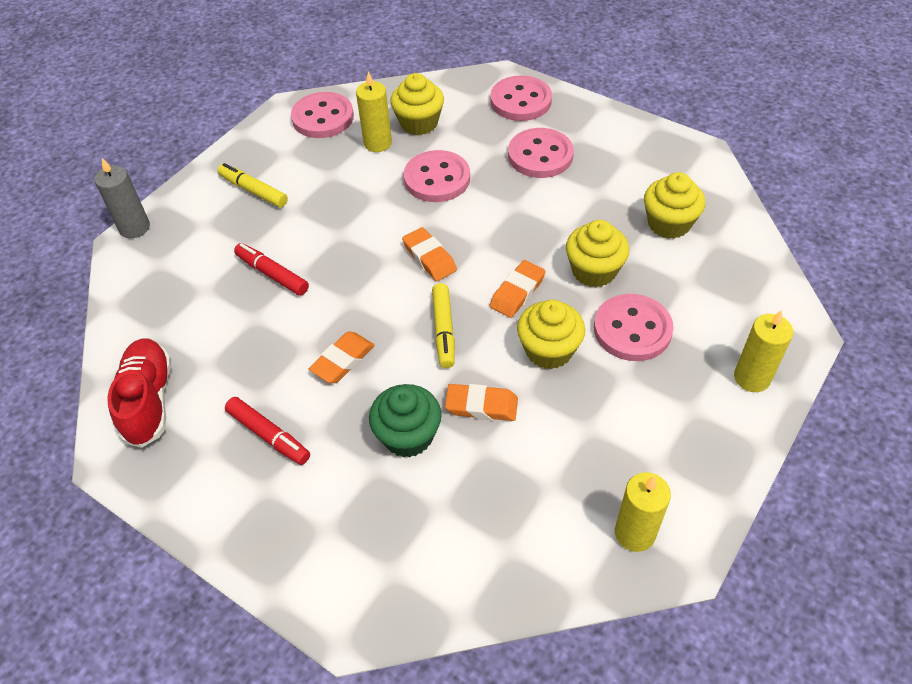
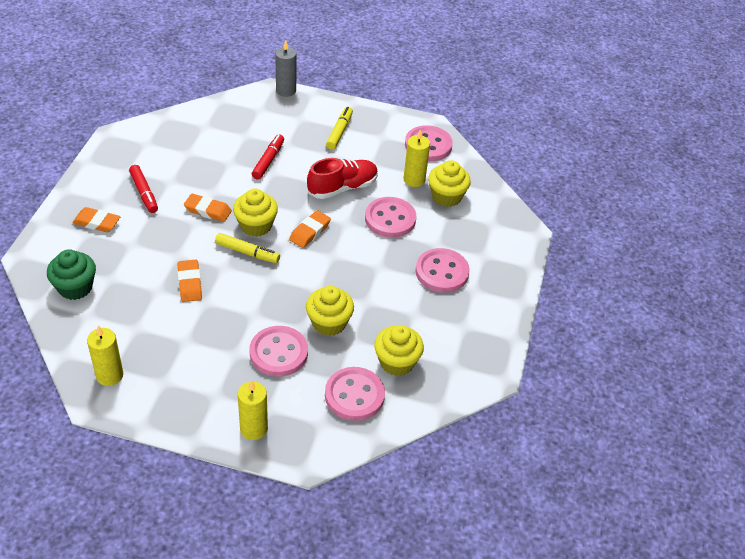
camera: 65 degrees right, 5 degrees down
(148, 400) = (156, 138): red shoe -> red shoe (342, 188)
(268, 435) = (144, 193): red marker -> red marker turned 45 degrees counterclockwise
(408, 436) = (158, 253): green cupcake -> green cupcake (75, 287)
(444, 330) = (247, 252): yellow marker -> yellow marker turned 135 degrees counterclockwise
(517, 292) = (293, 283): orange eraser -> orange eraser (97, 222)
(520, 101) = (502, 249): pink button -> pink button (354, 395)
(549, 350) = (246, 309): yellow cupcake -> yellow cupcake (256, 225)

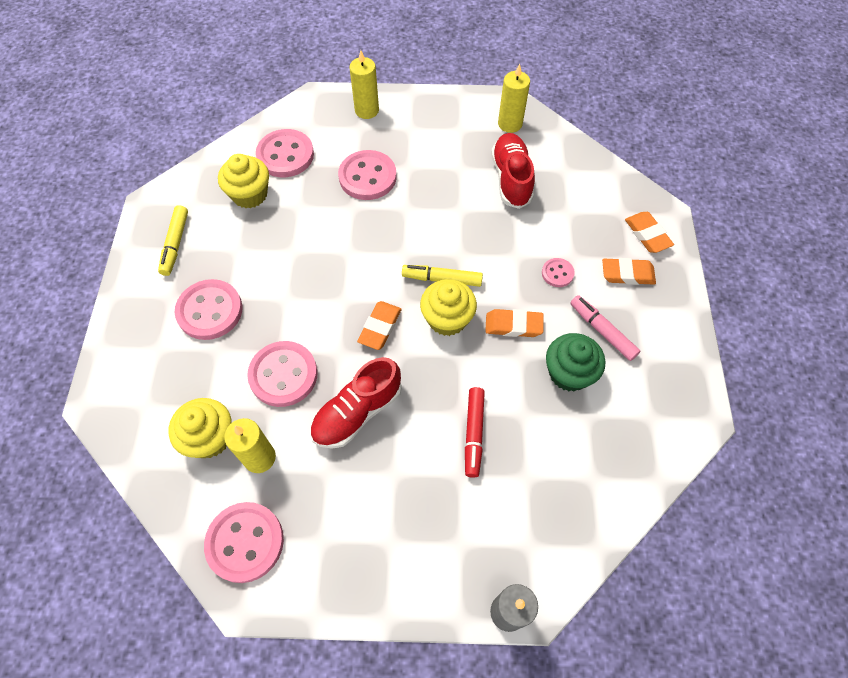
camera: 170 degrees right, 15 degrees up
(75, 287) = (595, 194): green cupcake -> green cupcake (569, 373)
(143, 319) = (511, 178): none -> red shoe
(144, 193) = (602, 331): red marker -> pink marker
(152, 235) = (557, 273): none -> pink button
(189, 283) = (486, 226): orange eraser -> orange eraser (647, 234)
(329, 323) = (326, 218): yellow cupcake -> none
(339, 132) = (390, 530): yellow marker -> yellow marker (175, 244)

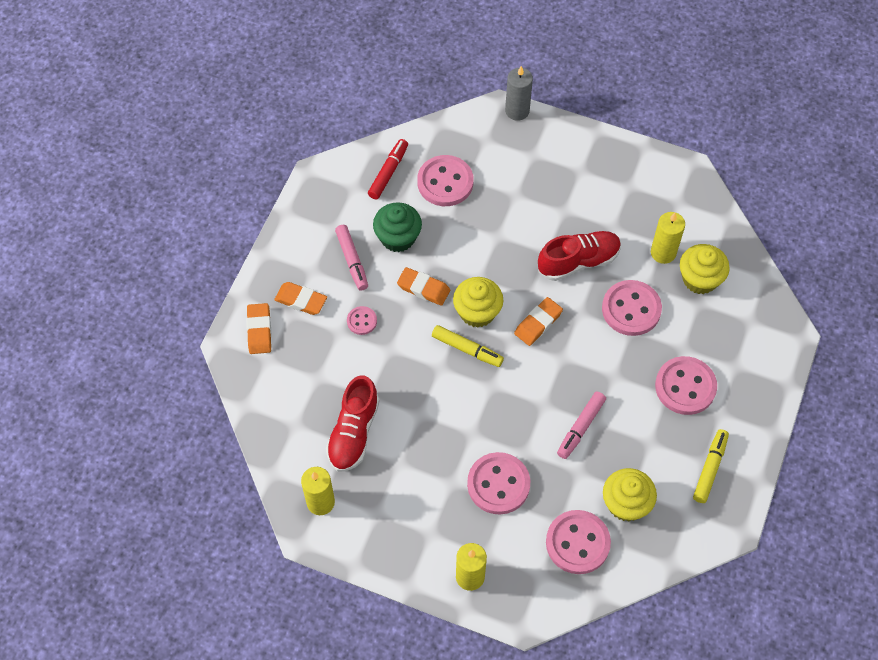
camera: 160 degrees left, 0 degrees up
(245, 542) = (684, 201): pink button -> pink button (445, 182)
(307, 243) = (581, 427): none -> pink marker
(474, 433) = (493, 218): red marker -> red marker (388, 172)

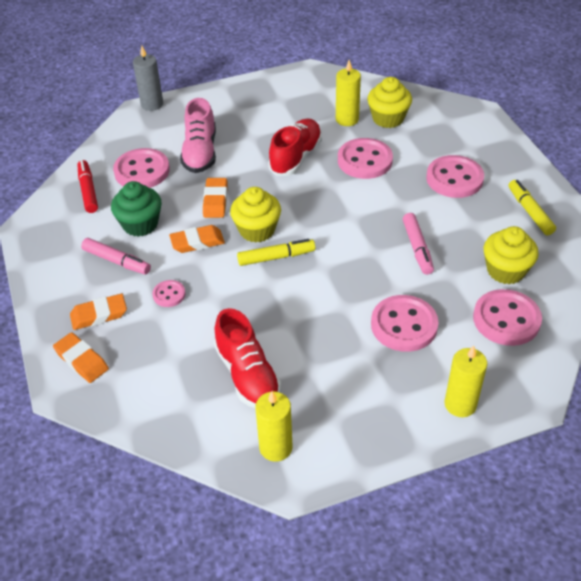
camera: 40 degrees left, 15 degrees down
(507, 197) = (200, 153): none -> pink shoe
(538, 323) = (310, 208): orange eraser -> orange eraser (215, 201)

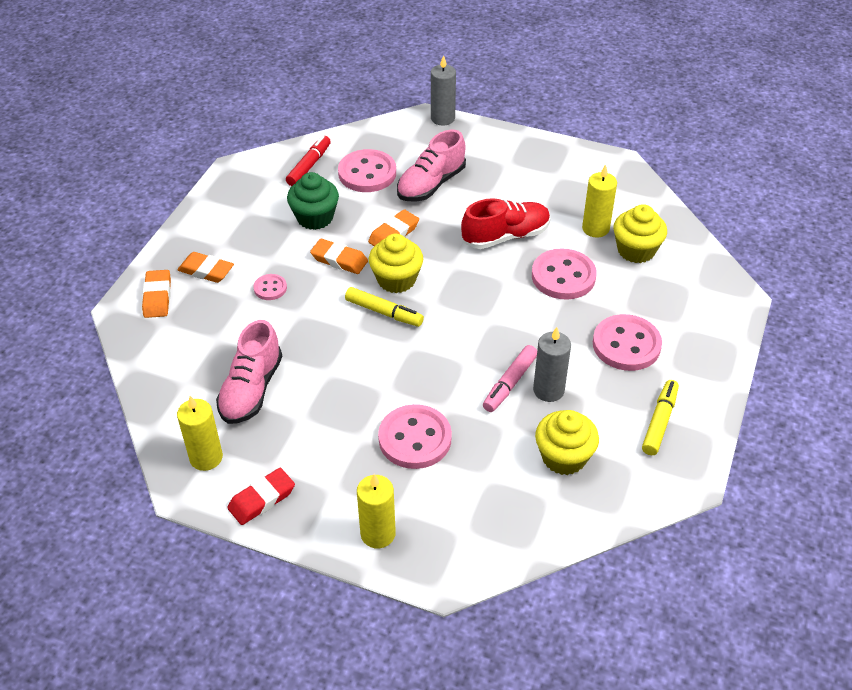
camera: 40 degrees right, 0 degrees up
(116, 261) = (264, 237): pink marker -> none
(247, 375) = (251, 390): red shoe -> pink shoe
(354, 444) = (262, 499): none -> red eraser
(445, 236) = (548, 390): none -> grey candle
(506, 319) = (507, 497): pink button -> none

